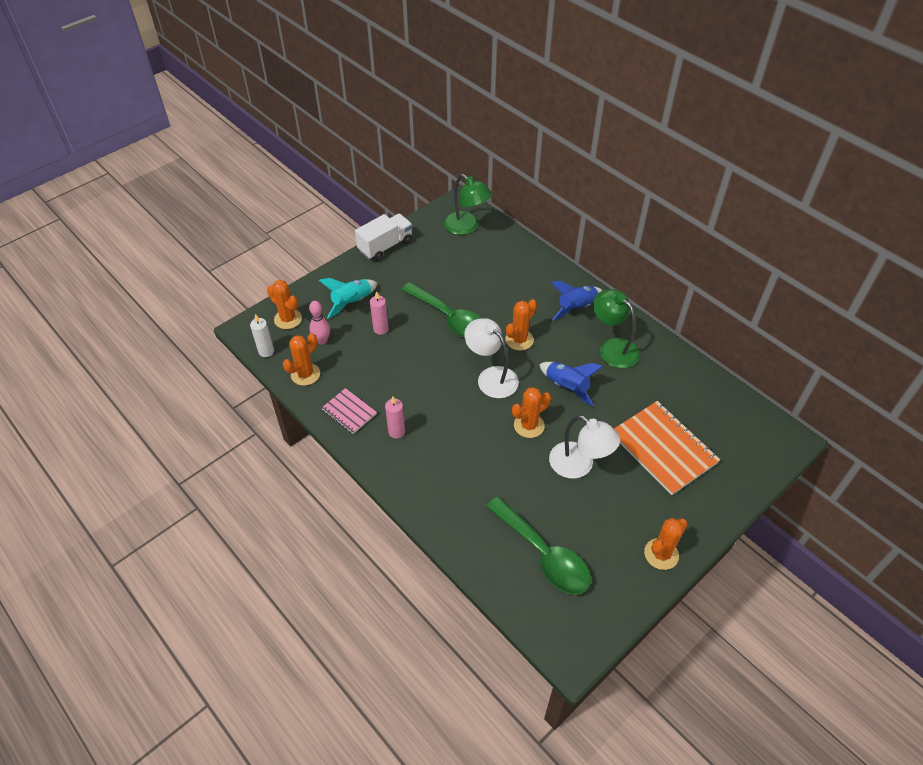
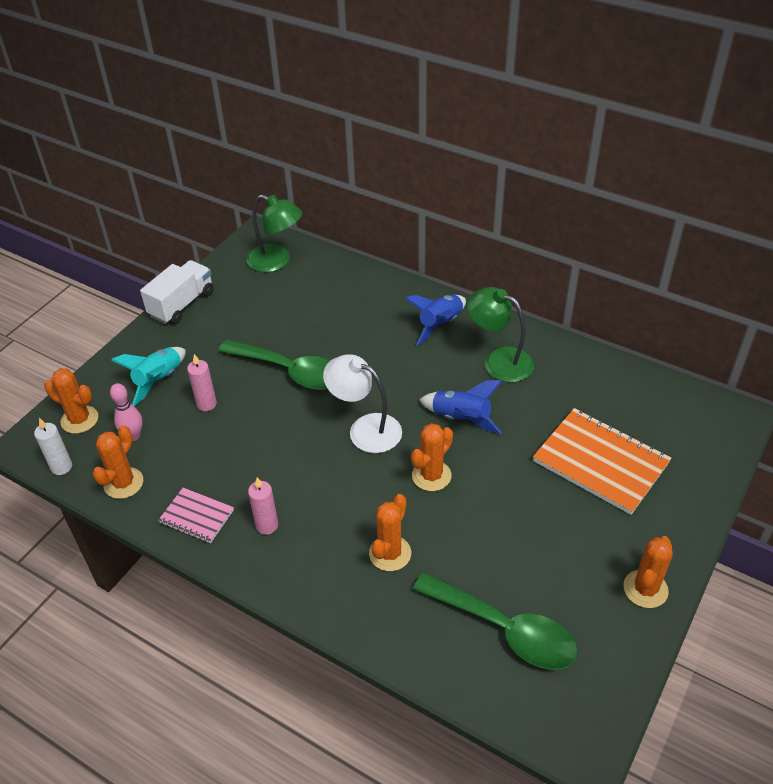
camera: 15 degrees left, 5 degrees down
(519, 340) = (384, 377): orange cactus -> orange cactus (390, 553)
(579, 465) = (509, 508): white lamp -> none

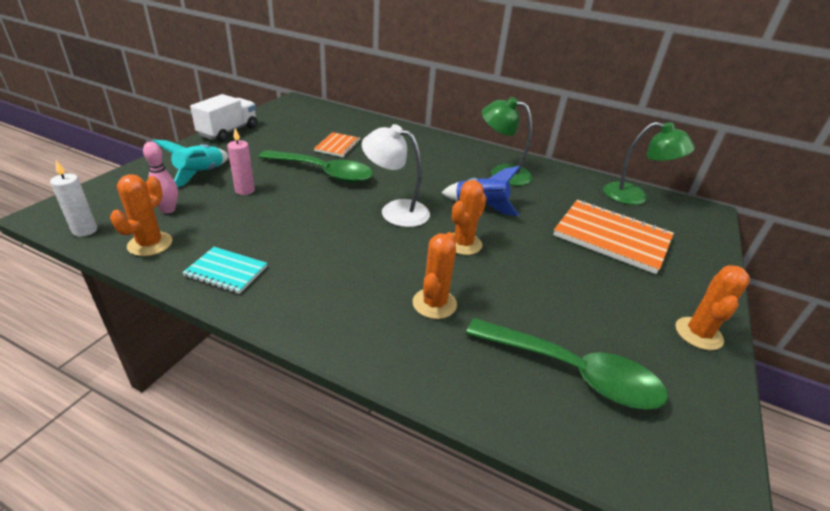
camera: 10 degrees left, 10 degrees down
(79, 420) = (115, 197): orange cactus -> none
(196, 516) = (226, 271): pink notebook -> turquoise notebook
(267, 525) = (302, 280): pink candle -> none
(276, 261) = (311, 114): green lamp -> green lamp (634, 196)
(307, 322) = (338, 146): none -> orange notebook
(440, 325) = (448, 152): blue rocket -> none

